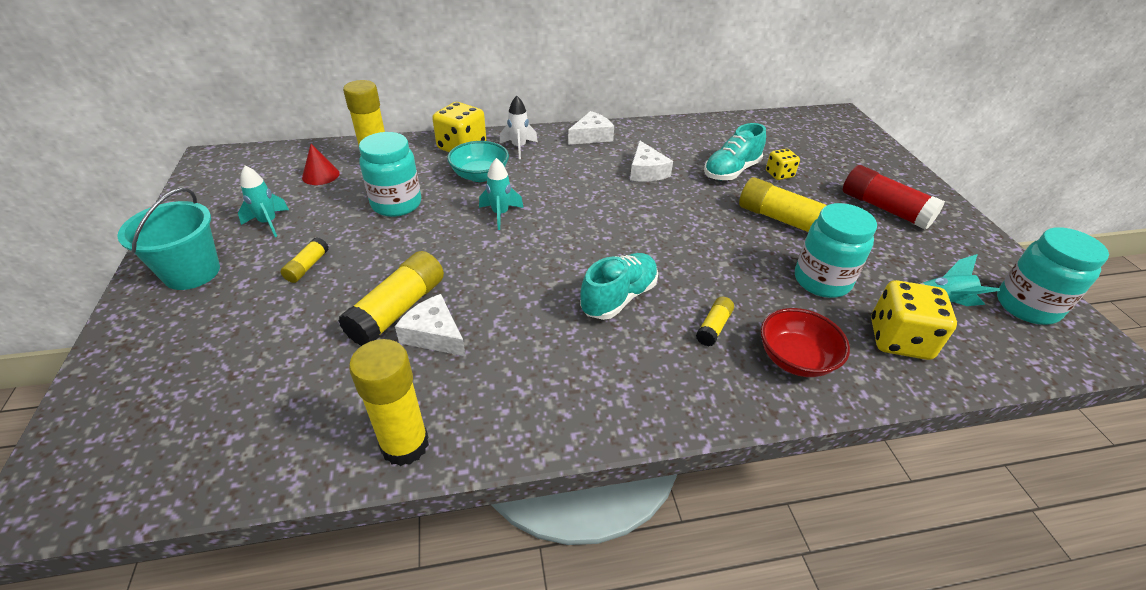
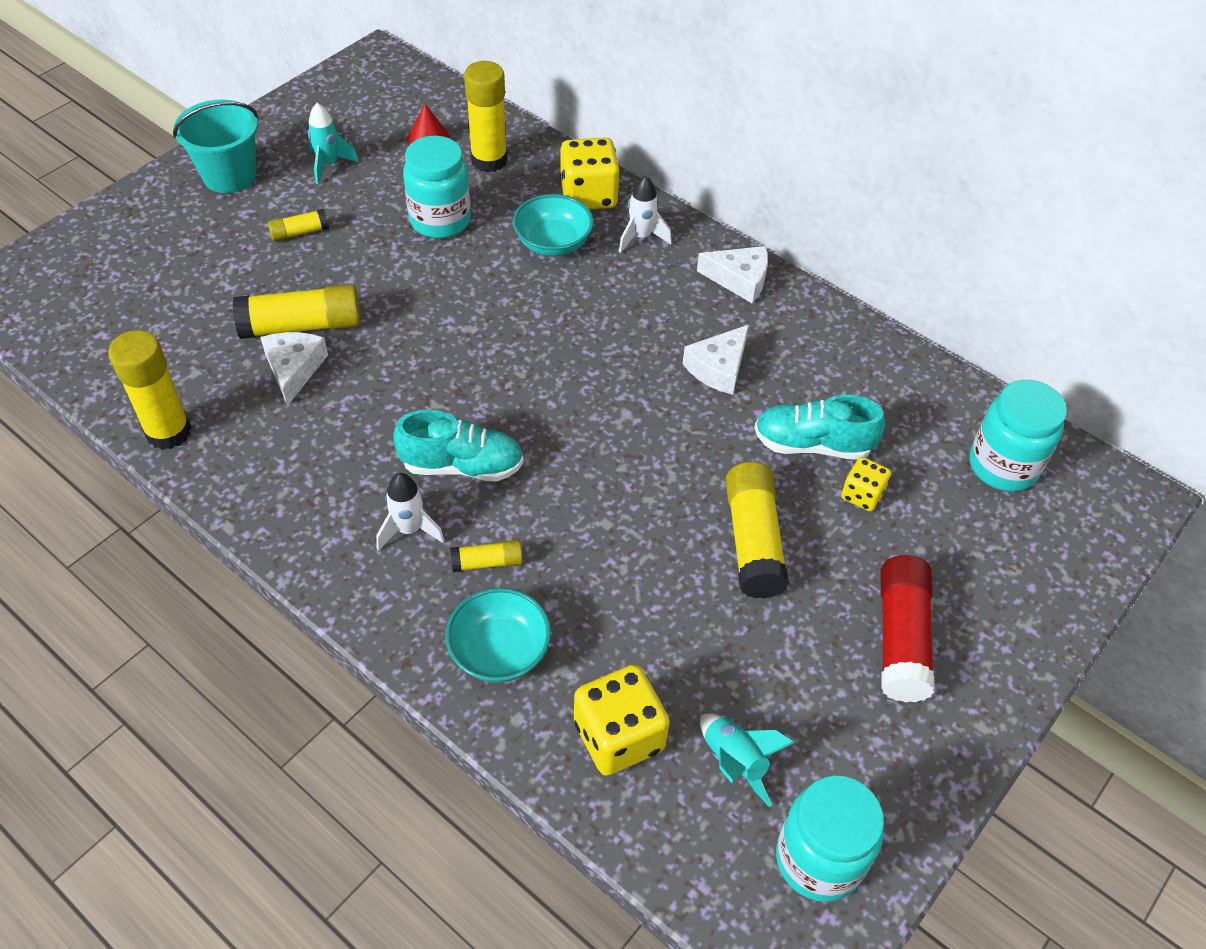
camera: 50 degrees right, 10 degrees up
(500, 214) = (503, 301): turquoise rocket -> none
(651, 350) = (409, 530): none -> white rocket
(795, 359) = (499, 651): red bowl -> turquoise bowl
(821, 281) = (661, 626): turquoise jar -> turquoise jar (1003, 466)

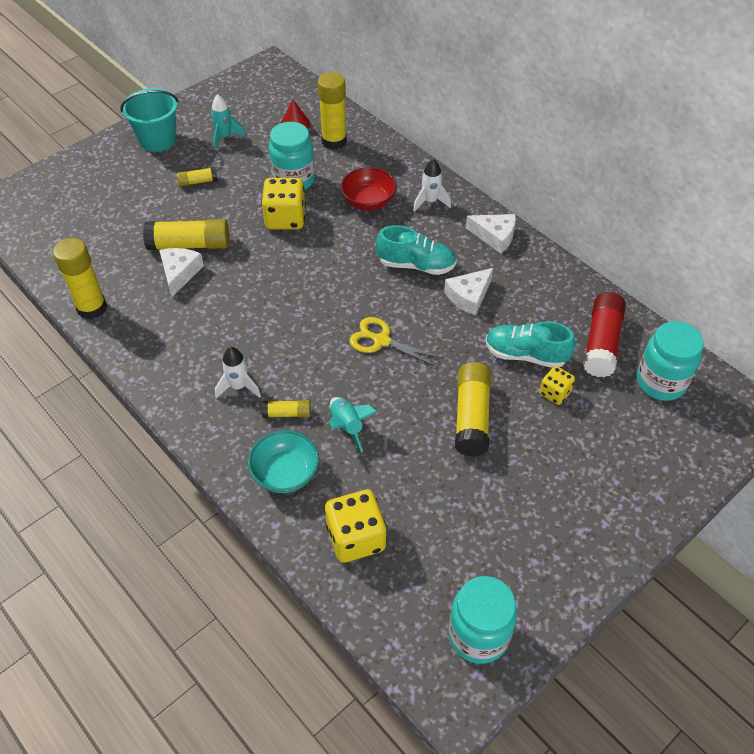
camera: 10 degrees right, 0 degrees up
(462, 465) = (281, 347): turquoise shoe -> turquoise shoe (416, 265)
(553, 243) = (368, 201): turquoise bowl -> red bowl
(588, 196) = (398, 170): yellow dice -> yellow dice (285, 218)
(606, 443) = (381, 341): none -> yellow scissors
(734, 761) = (432, 563): turquoise rocket -> turquoise rocket (347, 426)
(901, 638) = (564, 494): red glue stick -> red glue stick (601, 343)

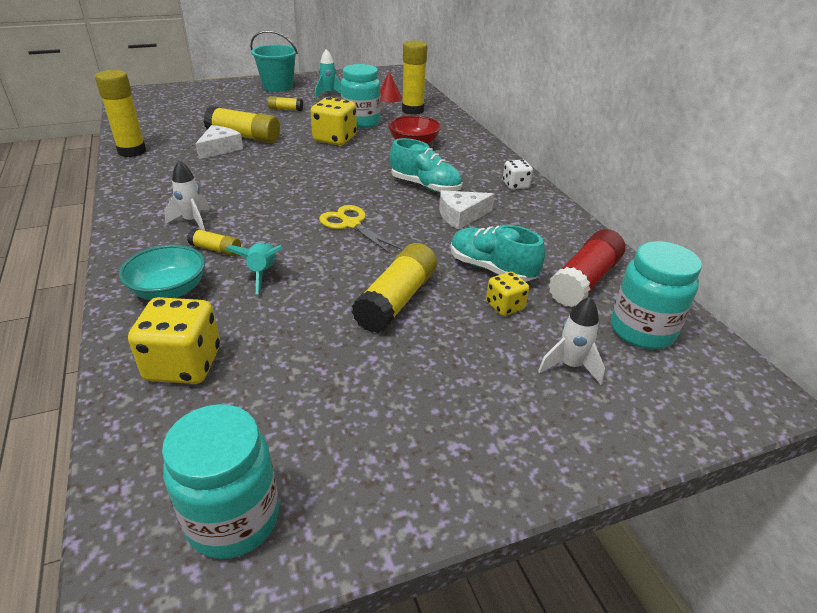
camera: 20 degrees right, 15 degrees down
(430, 202) = (469, 154): white rocket -> white rocket (570, 366)
(495, 236) = (515, 185): white cheese -> white dice

